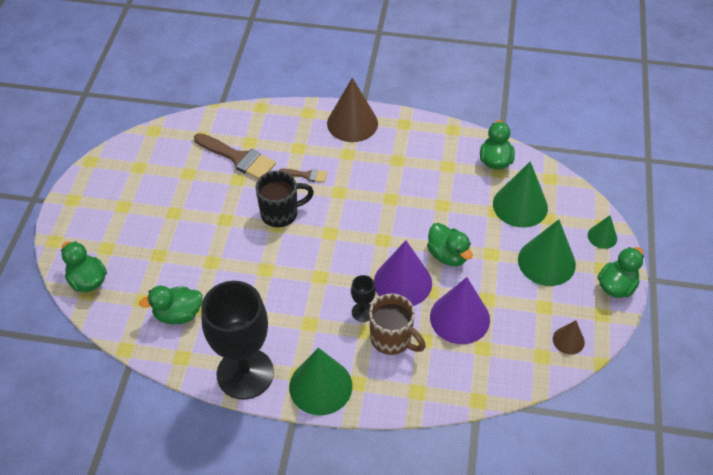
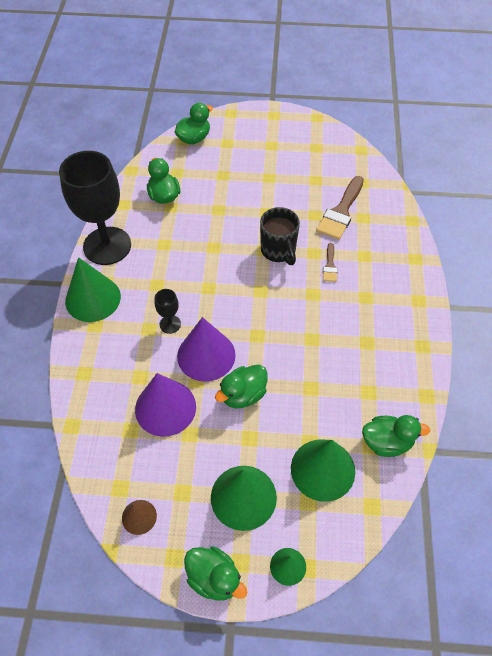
camera: 85 degrees right, 5 degrees up
(352, 123) = (410, 298): brown cone -> none
(392, 339) = (140, 350): brown mug -> none

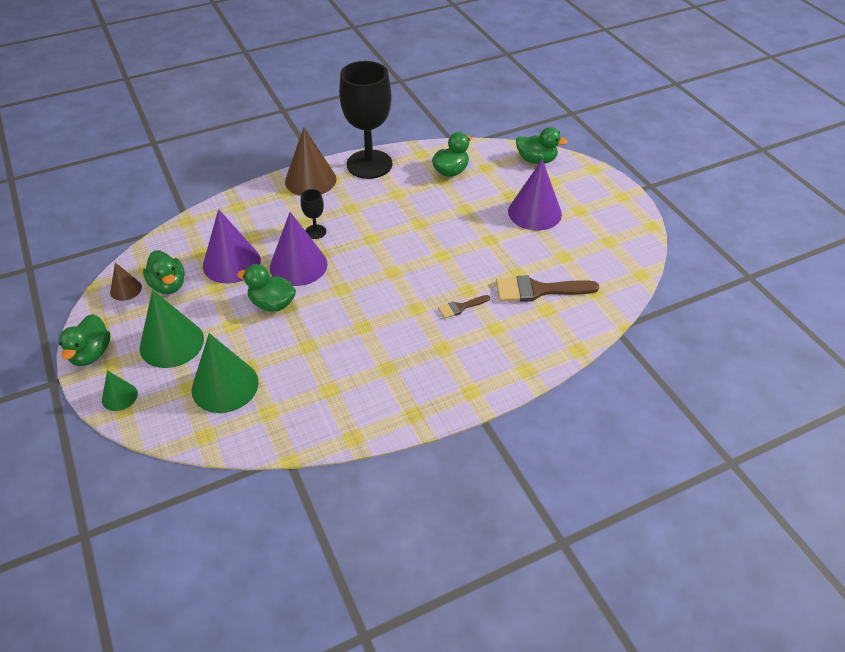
camera: 60 degrees right, 10 degrees down
(93, 298) = (310, 180): green cone -> brown cone
(255, 171) = (534, 212): none -> purple cone
(278, 251) = (449, 265): black mug -> none
(387, 442) = (279, 423): green duck -> green duck (168, 285)

